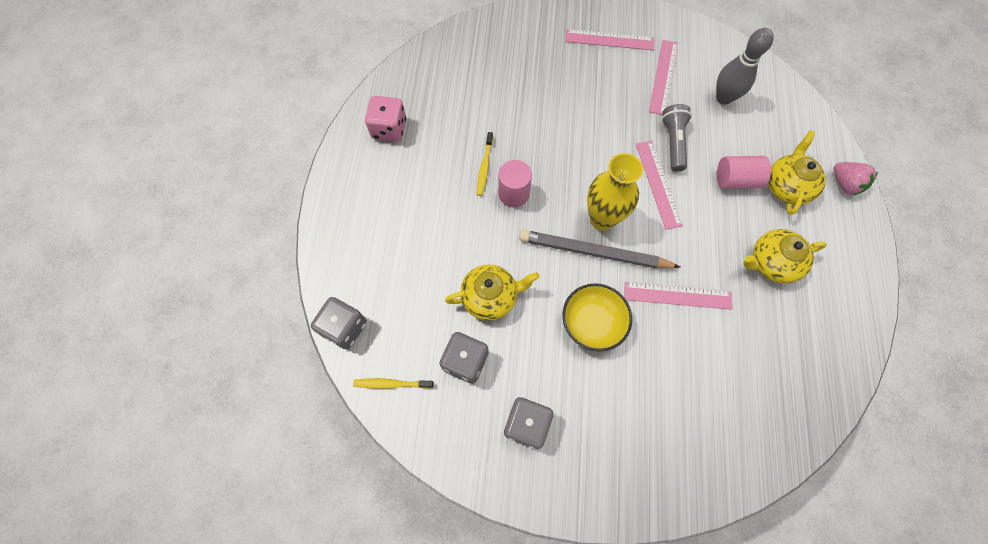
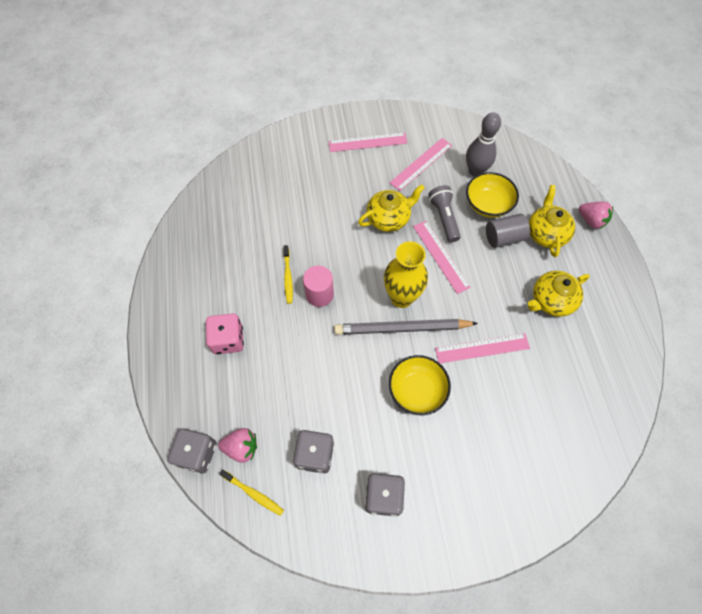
camera: 15 degrees left, 5 degrees down
(389, 129) = (193, 263): pink dice -> pink dice (228, 340)
(391, 333) = (241, 447): none -> pink strawberry
(391, 384) = (253, 493): yellow toothbrush -> yellow toothbrush turned 135 degrees counterclockwise
(490, 297) = (322, 391): yellow teapot -> yellow teapot (388, 218)
(663, 77) = (421, 164): pink ruler -> pink ruler turned 45 degrees clockwise
(727, 138) = (487, 204): none -> yellow bowl
(736, 180) = (504, 237): pink cylinder -> grey cylinder

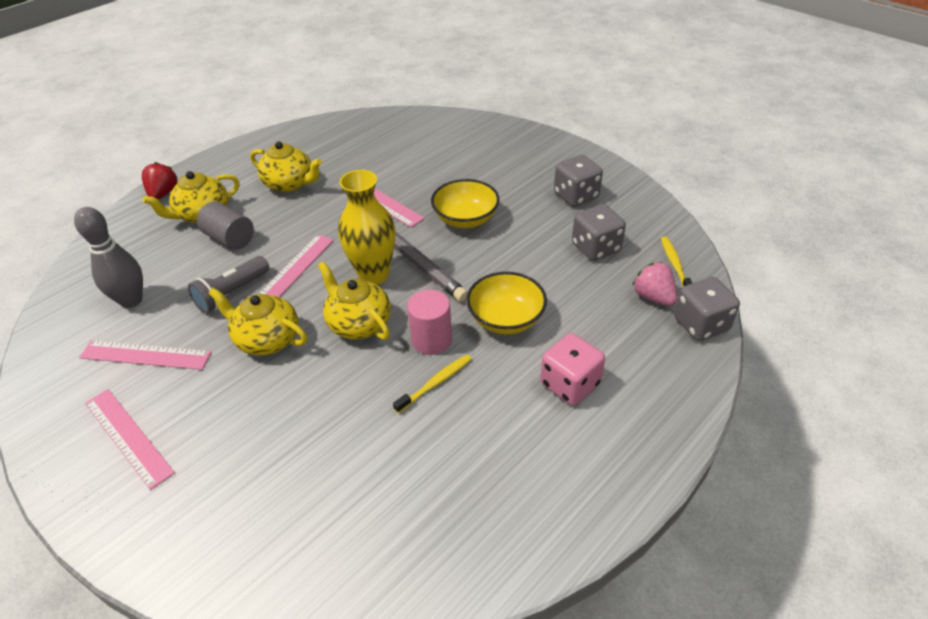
camera: 125 degrees left, 20 degrees down
(364, 266) = (359, 323): none -> yellow teapot
(487, 204) = (186, 268): yellow bowl -> yellow bowl (506, 319)
(591, 220) = (163, 194): pink strawberry -> red strawberry

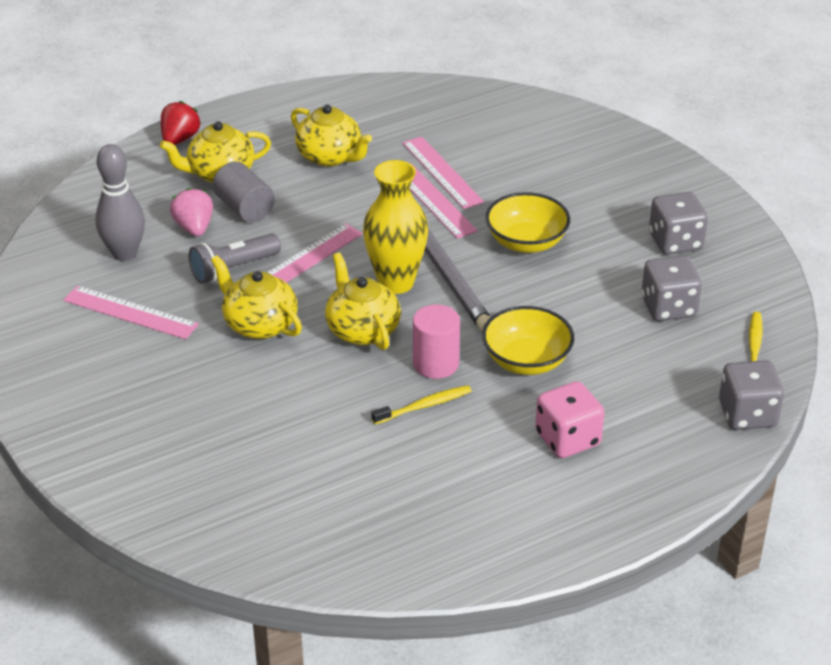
camera: 15 degrees right, 5 degrees down
(128, 437) = (101, 384): pink ruler -> pink ruler (442, 172)
(653, 297) = (708, 375): pink strawberry -> pink strawberry (194, 228)

